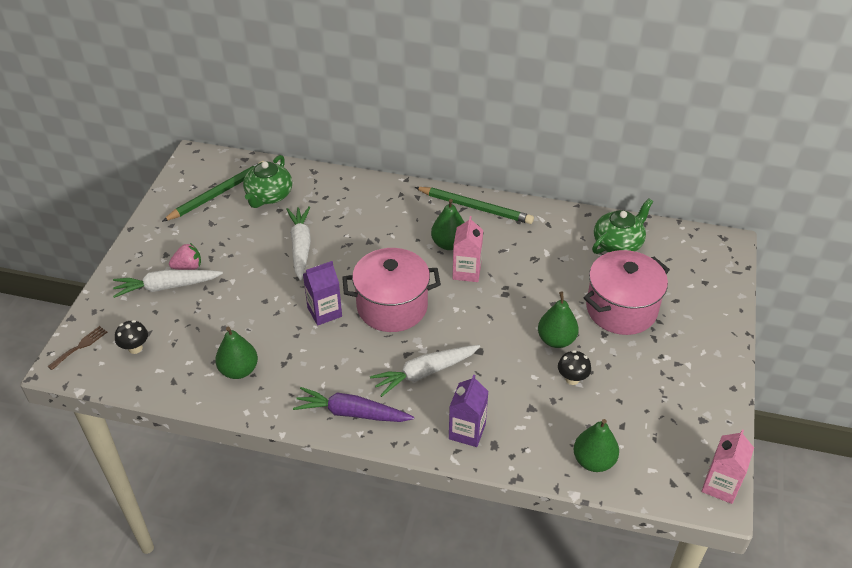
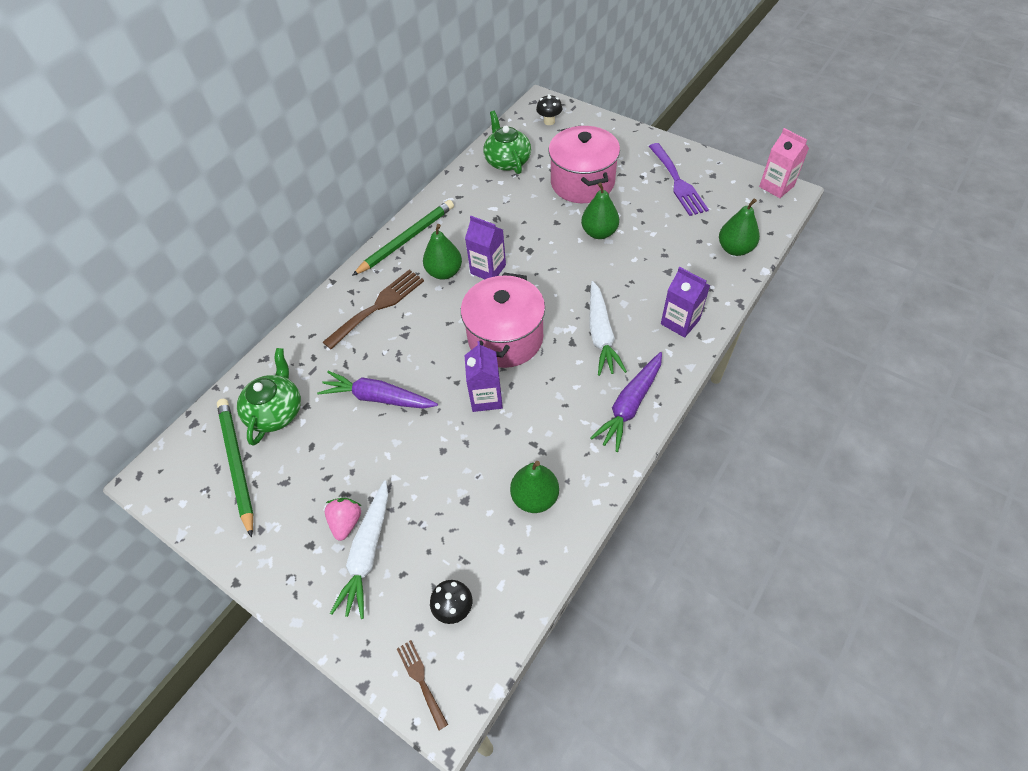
camera: 65 degrees left, 10 degrees up
(269, 196) = (276, 411): green teapot -> green teapot turned 120 degrees counterclockwise
(300, 246) = (378, 398): white carrot -> purple carrot
(392, 215) = (378, 306): none -> brown fork
(466, 271) = (488, 269): pink carton -> purple carton
(572, 379) = (646, 236): black mushroom -> black mushroom (549, 121)
(670, 389) = (678, 182): none -> purple fork

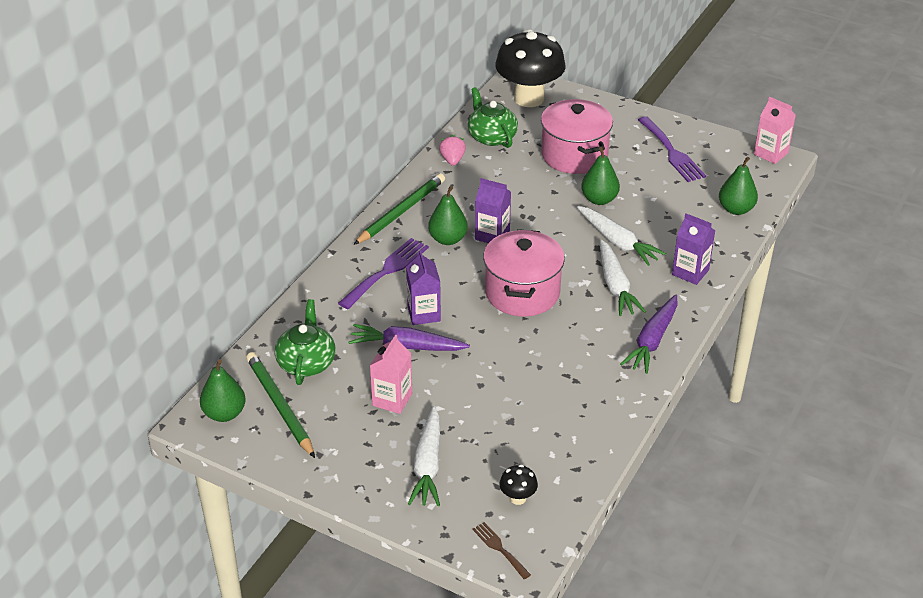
camera: 10 degrees left, 15 degrees down
(346, 522) = (401, 443): pink strawberry -> pink strawberry (452, 160)
(349, 463) = (392, 399): none -> pink carton
(378, 306) = (387, 271): brown fork -> purple fork
(486, 397) = (513, 341): purple carton -> purple carton (424, 314)
(535, 497) = (575, 415): green pear -> green pear (224, 414)
(549, 121) = (529, 98): black mushroom -> black mushroom, size x2.50
(610, 282) = (618, 242): none -> white carrot

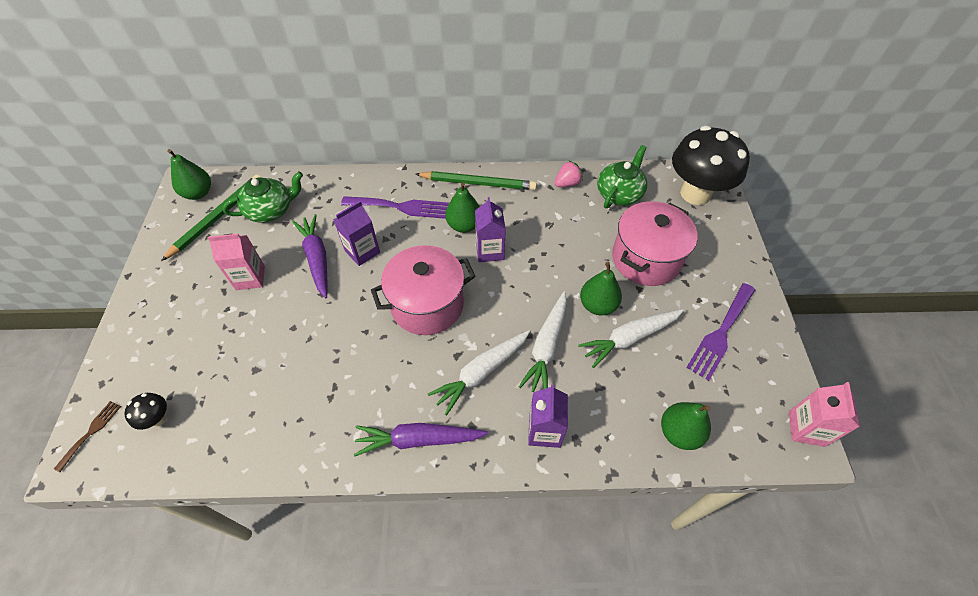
camera: 60 degrees right, 15 degrees up
(428, 465) = (181, 335): white carrot -> white carrot (629, 338)

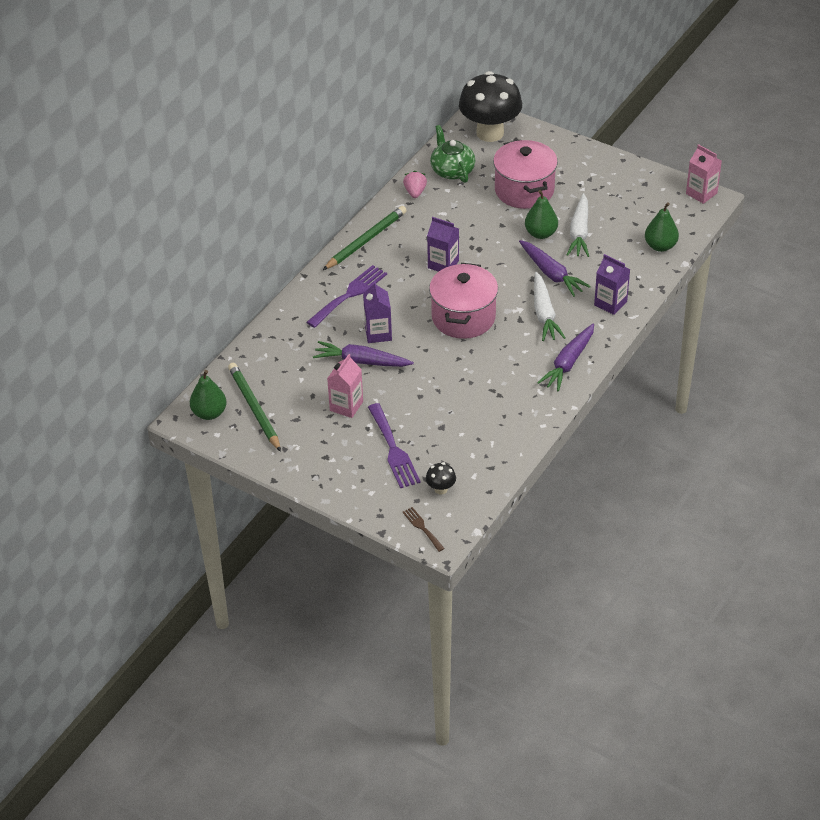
camera: 55 degrees left, 10 degrees down
(271, 210) = (278, 372): green teapot -> none
(464, 225) = (404, 267): green pear -> none
(546, 347) = (551, 274): white carrot -> purple carrot
(721, 333) = (612, 190): purple fork -> purple fork (393, 450)

